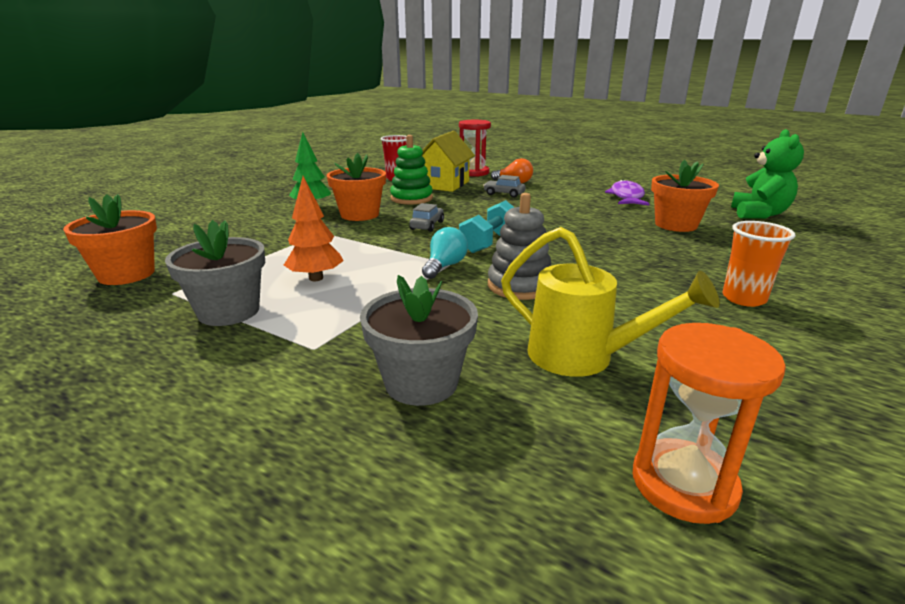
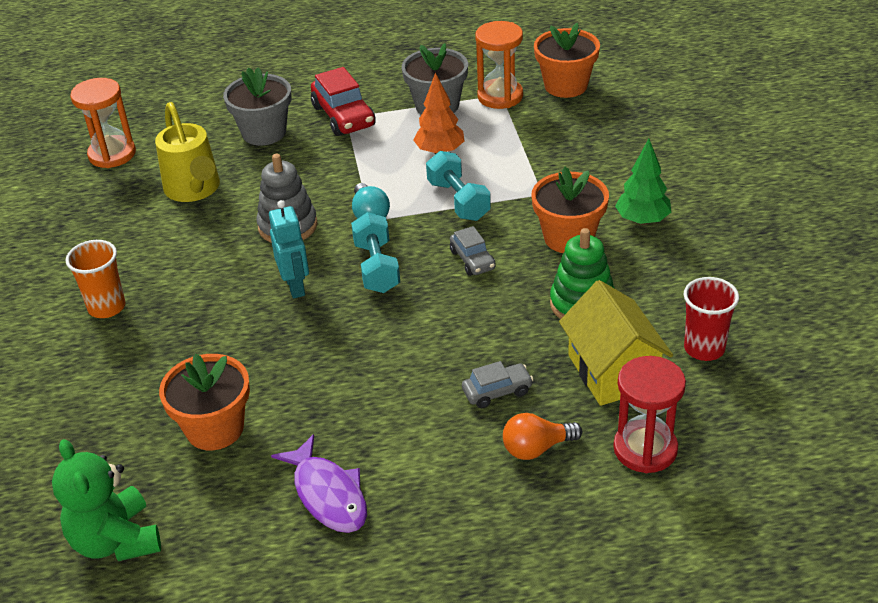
camera: 140 degrees right, 15 degrees up
(176, 292) = (500, 96): none -> orange hourglass
(314, 350) = (343, 116): none -> red car
(373, 249) = (458, 200): none -> turquoise dumbbell
(559, 254) = (295, 286): none -> turquoise robot
(582, 357) = (194, 190): yellow watering can -> yellow watering can turned 105 degrees counterclockwise

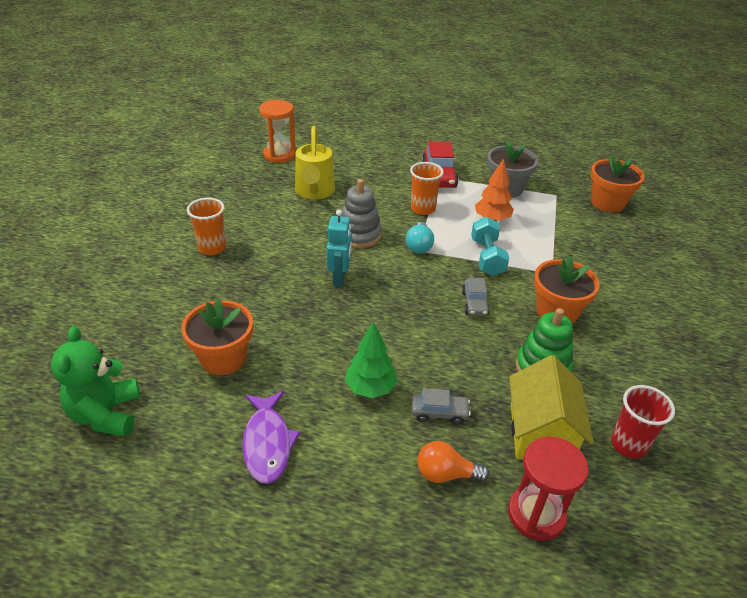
camera: 20 degrees right, 0 degrees up
(264, 132) = (380, 170): grey flower pot -> none
(348, 166) = (423, 209): none -> orange cup
(377, 267) = (403, 284): turquoise dumbbell -> none
(500, 96) = (555, 196): orange hourglass -> none
(642, 220) = (622, 319): green tree -> green tree (370, 388)

